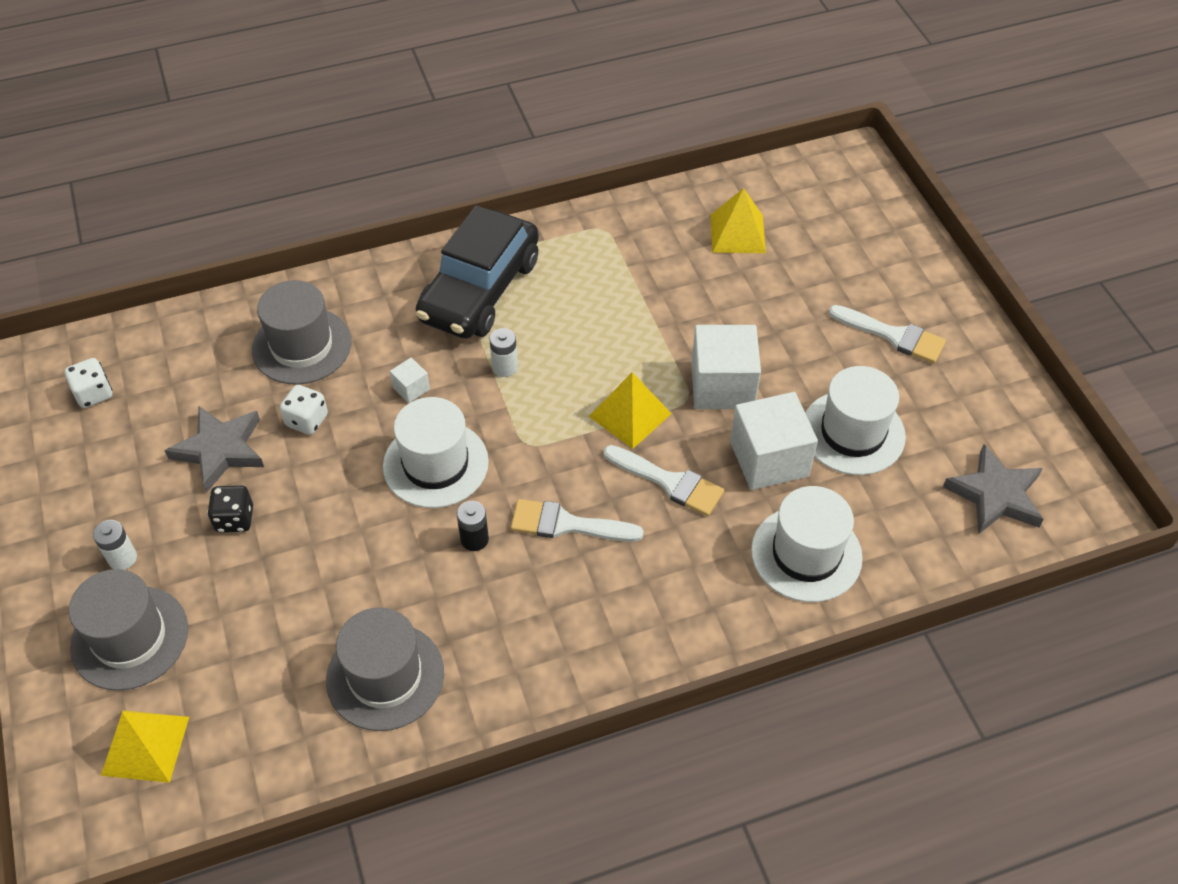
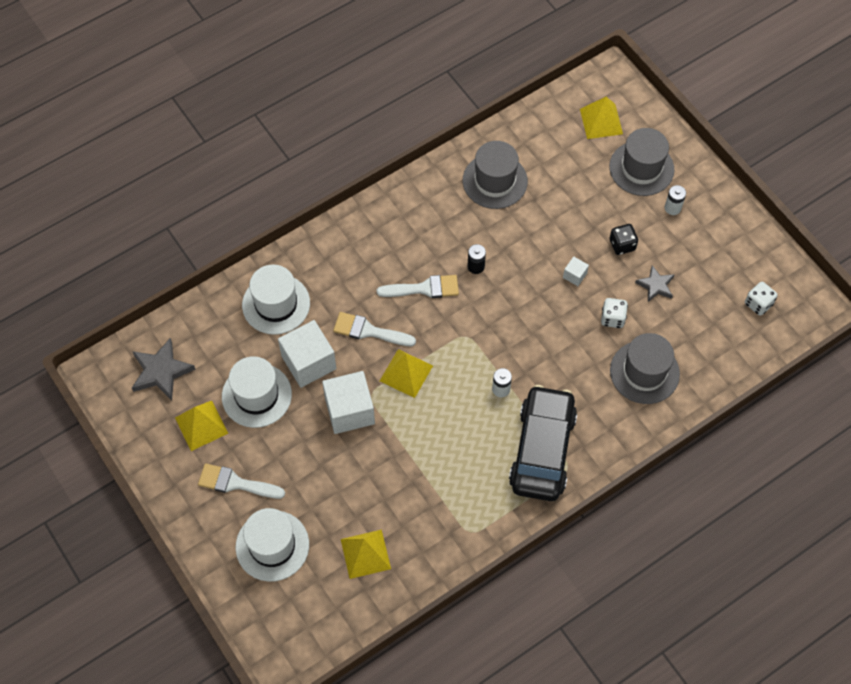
camera: 165 degrees right, 10 degrees up
(220, 450) = (655, 285): grey star -> grey star, size x0.63
(411, 388) = (556, 358): white cube -> white cube (574, 275)
(435, 464) = (518, 308): white hat -> white hat (272, 545)
(937, 412) = (201, 425): none -> yellow pyramid

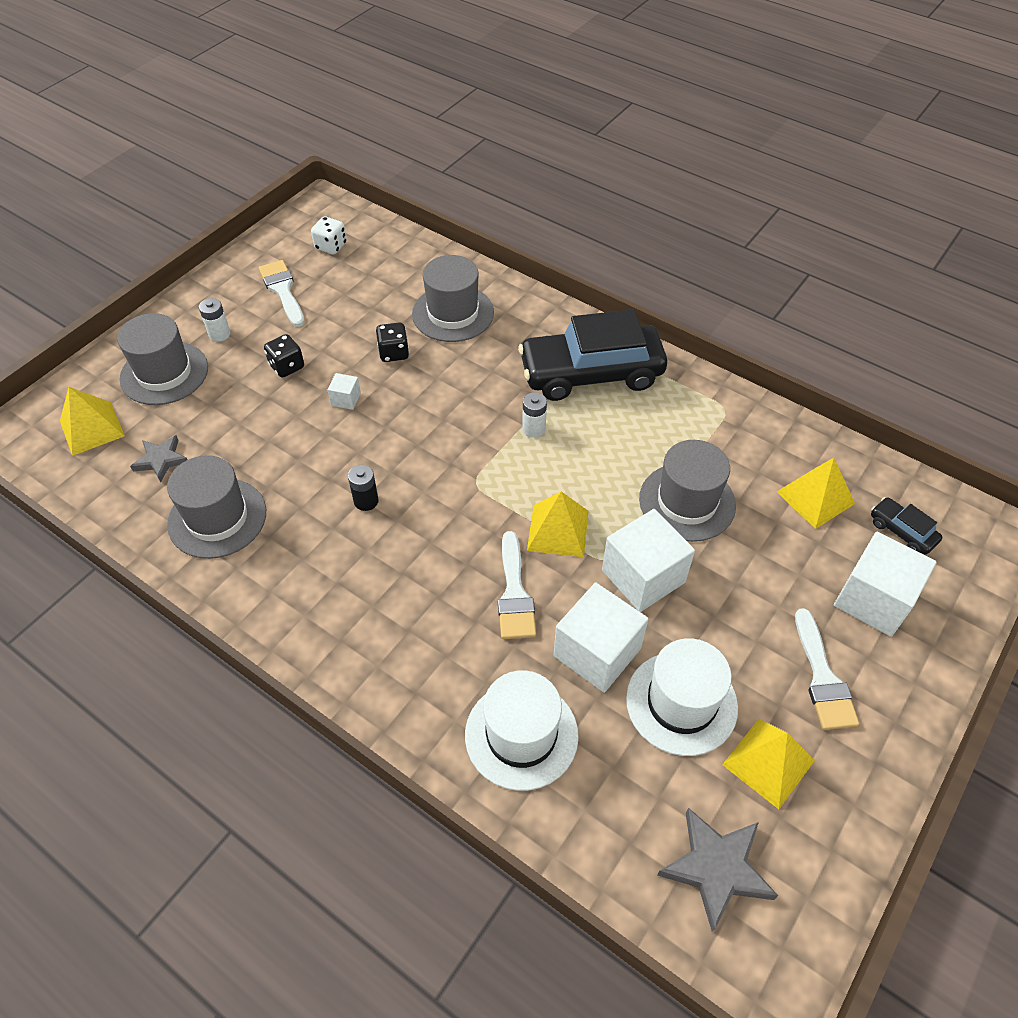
camera: 110 degrees left, 10 degrees down
(272, 545) = (873, 599): white hat -> white cube
(314, 597) = (901, 531): none -> black car
(396, 464) = (687, 502): none -> grey hat
(424, 288) = (421, 549): white brush -> white brush (283, 290)
(612, 318) = (394, 353): white dice -> black dice
(655, 285) = (335, 327): grey star -> grey star (161, 460)

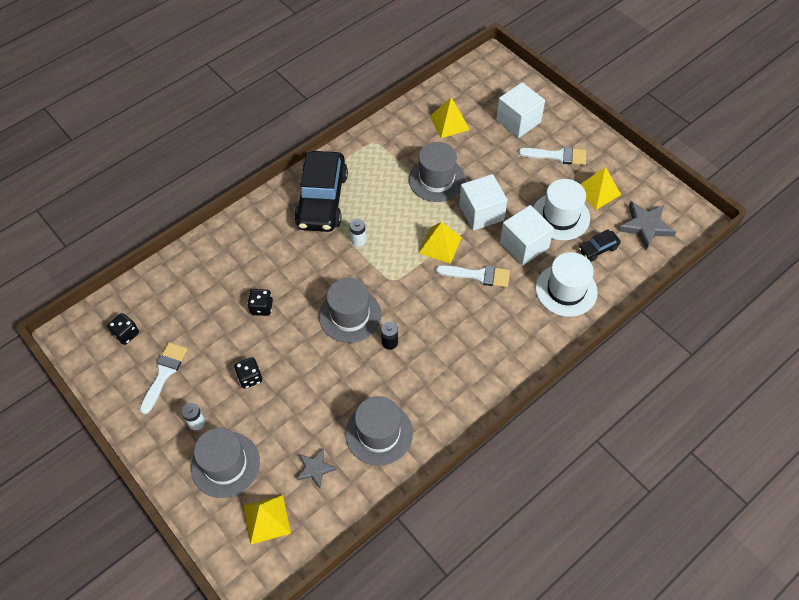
camera: 75 degrees left, 5 degrees up
(283, 290) = (164, 373): white brush -> white brush turned 120 degrees clockwise
(331, 246) = (126, 334): white dice -> black dice
(346, 399) = (296, 343): white cube -> none
(453, 313) = (236, 265): grey hat -> grey hat (350, 315)
(901, 531) = (480, 96): black car -> black car (598, 249)

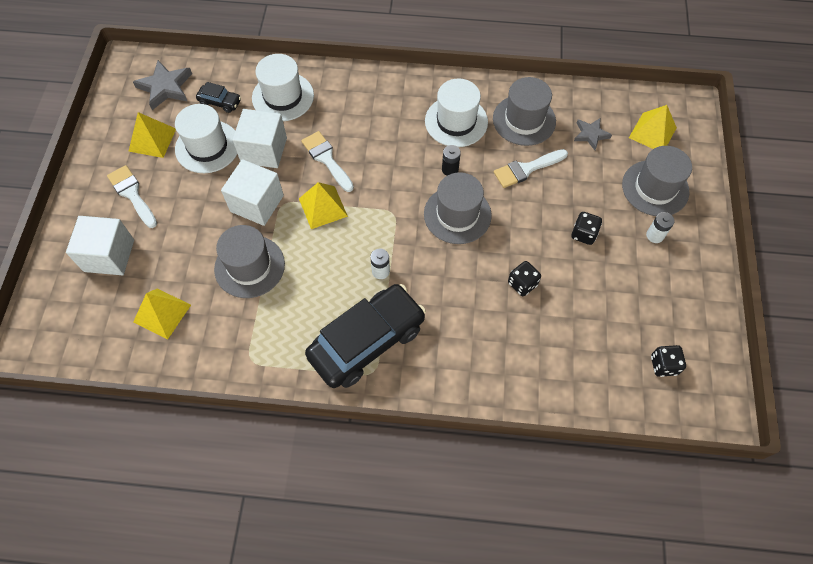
camera: 135 degrees left, 5 degrees up
(164, 373) = (653, 298): white brush -> white brush (526, 169)
(427, 384) = (456, 121): none -> white hat

